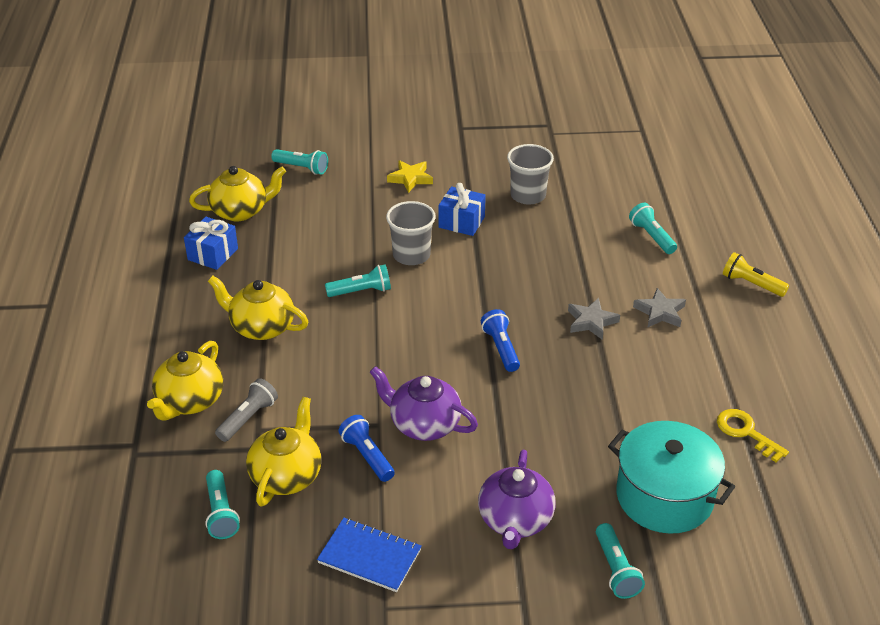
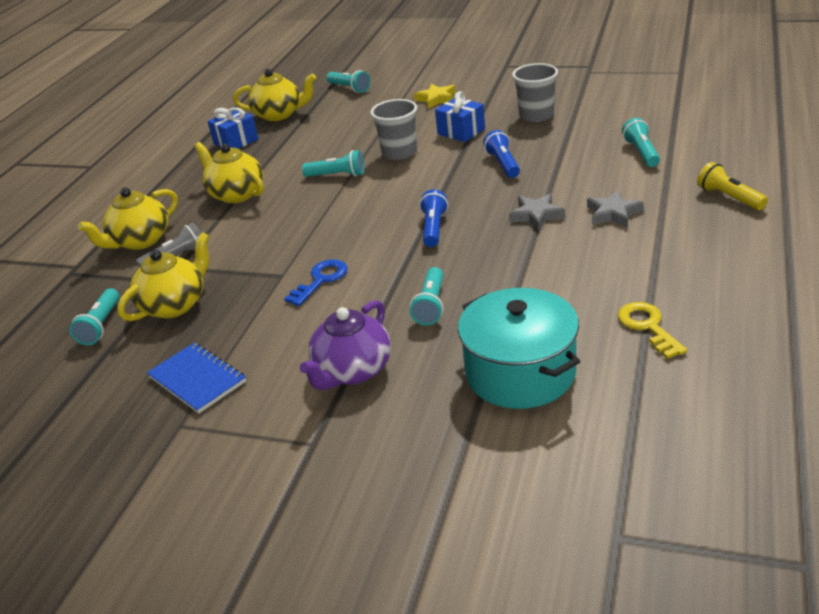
camera: 25 degrees right, 5 degrees down
(367, 456) = (253, 299): blue flashlight -> blue flashlight (503, 164)
(423, 424) = (321, 280): purple teapot -> blue key
(616, 570) = (426, 432): turquoise flashlight -> turquoise flashlight (431, 305)

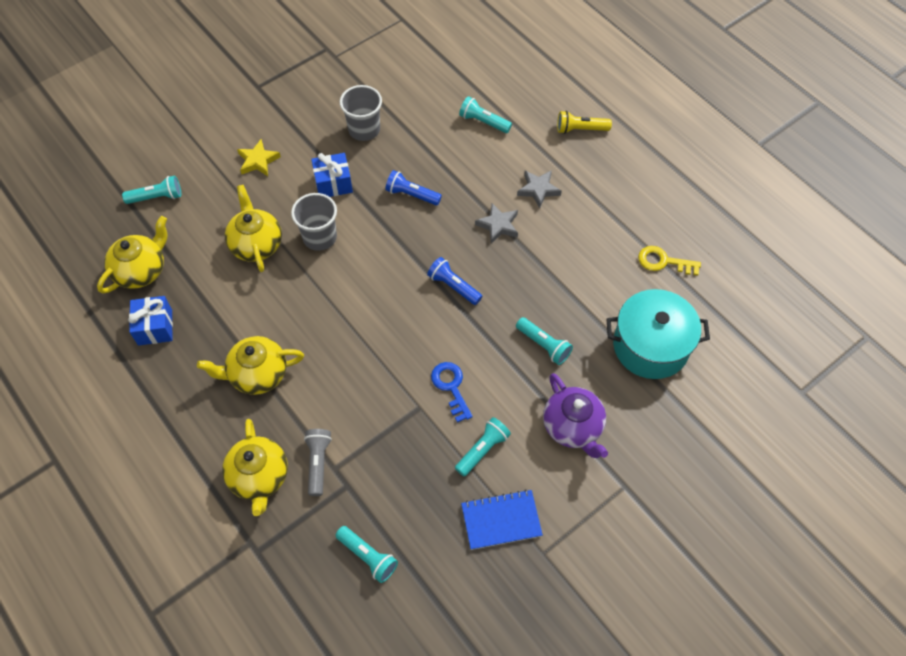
camera: 60 degrees left, 25 degrees up
(175, 305) = (389, 493): yellow teapot -> yellow teapot (256, 244)
(337, 175) = (308, 294): turquoise flashlight -> turquoise flashlight (482, 450)

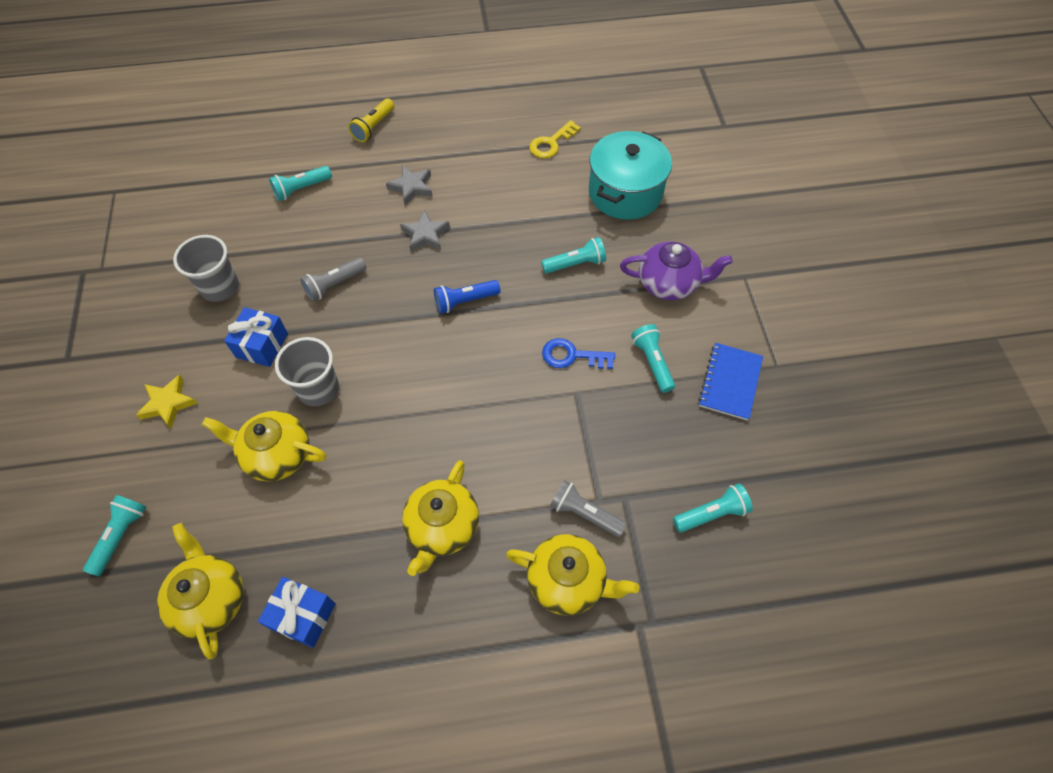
camera: 60 degrees left, 0 degrees up
(411, 195) = (334, 285): blue flashlight -> grey flashlight

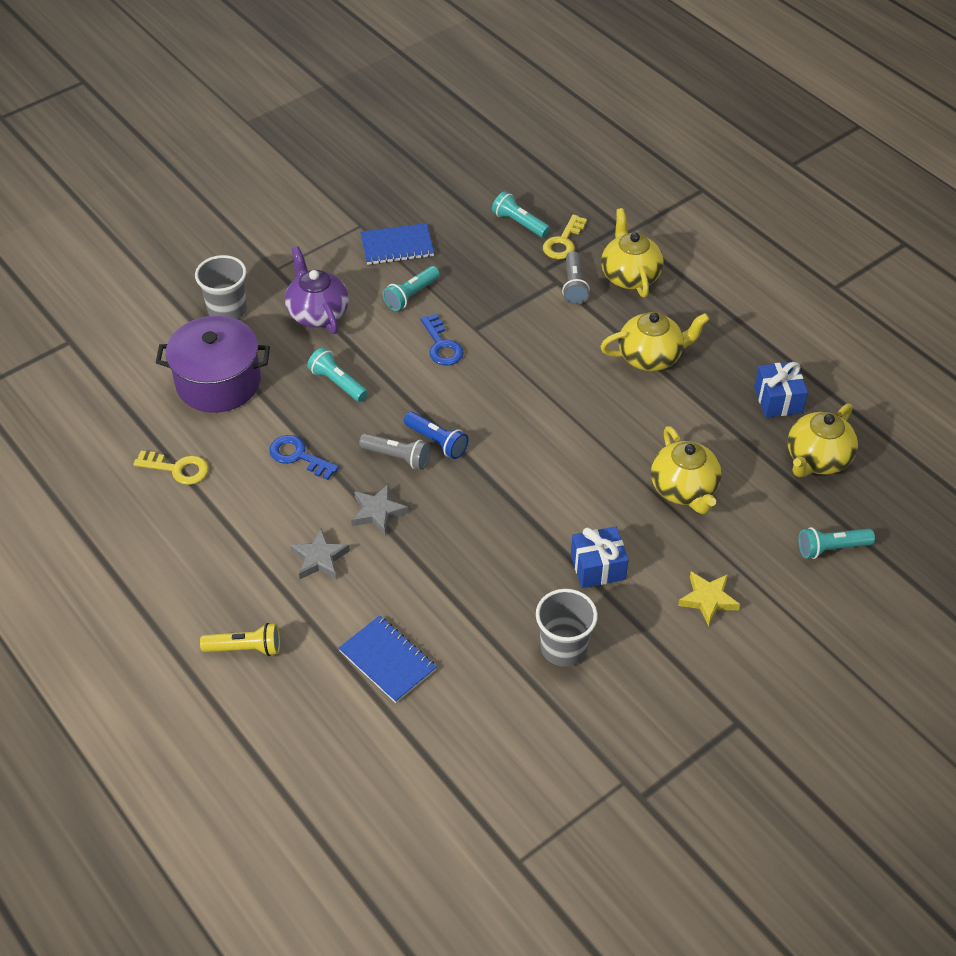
camera: 120 degrees left, 10 degrees down
(301, 189) = (387, 660): turquoise flashlight -> blue notebook
(318, 389) = (605, 497): grey cup -> grey cup (227, 310)
(334, 285) = (490, 551): grey flashlight -> grey flashlight (397, 457)
(514, 211) = (298, 456): none -> blue key
(625, 192) = (218, 382): turquoise pot -> purple pot
(658, 542) = (563, 242): none -> yellow key

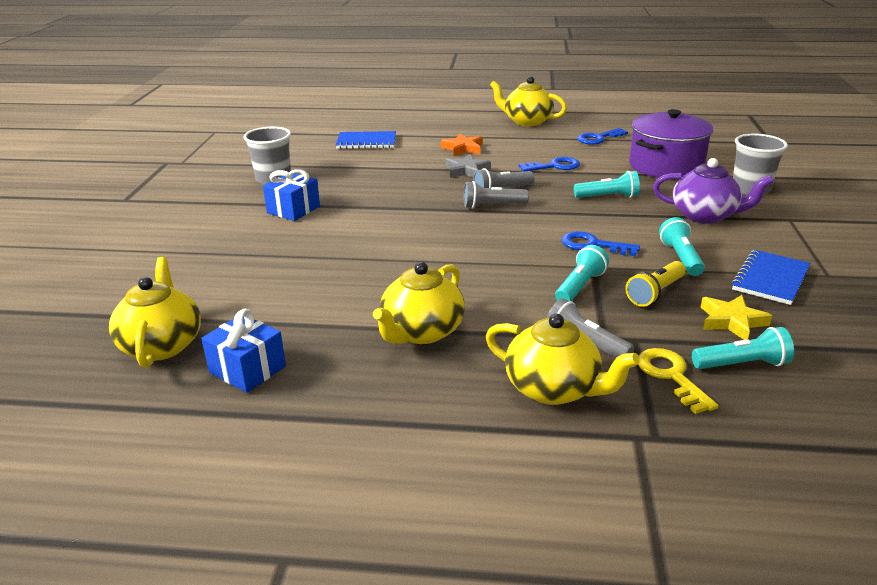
camera: 135 degrees right, 20 degrees down
(178, 469) = (598, 138): yellow key -> blue key
(245, 648) = (440, 121): yellow flashlight -> yellow flashlight (655, 293)
(319, 558) = (463, 148): grey star -> orange star
(437, 441) = (492, 206): blue flashlight -> grey flashlight
(684, 489) = (275, 268): yellow teapot -> yellow teapot (526, 121)
(708, 599) = (194, 230): yellow star -> yellow star (731, 321)
(831, 548) = (104, 295): turquoise flashlight -> turquoise flashlight (580, 286)

